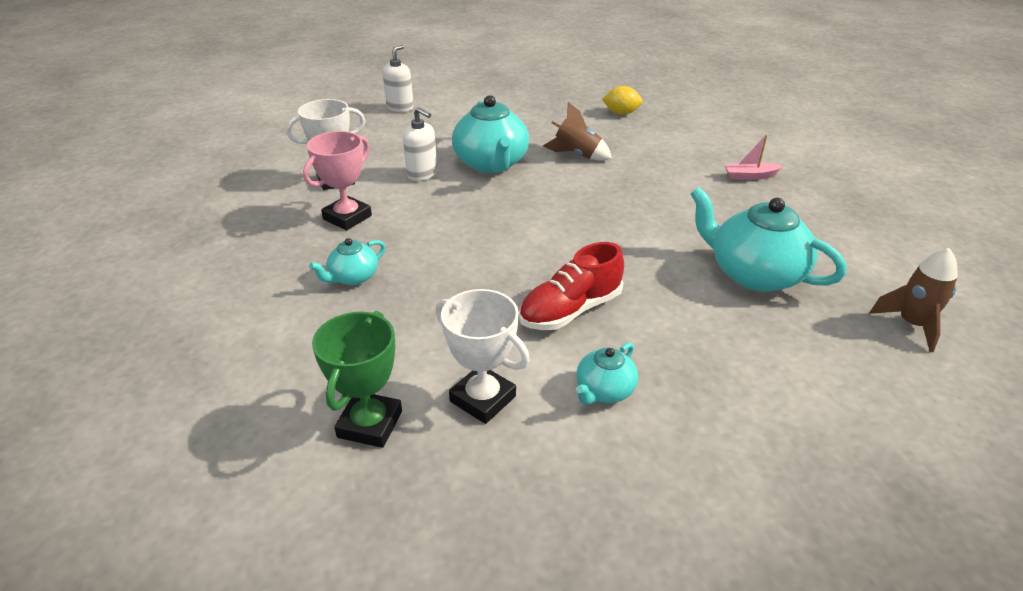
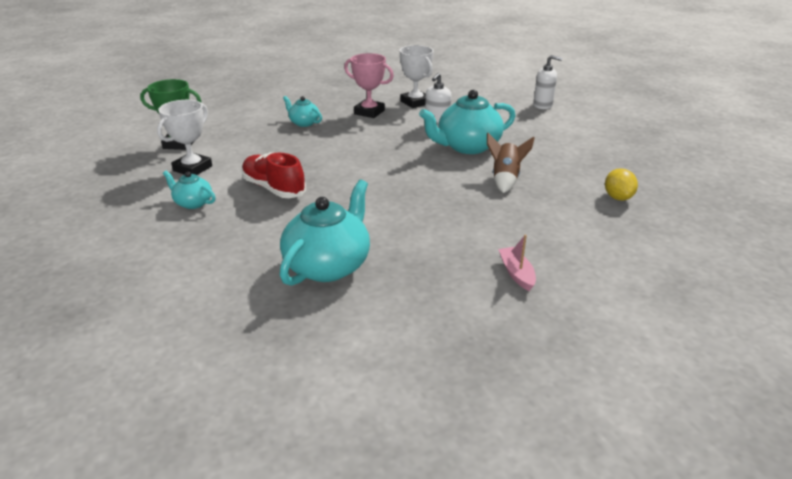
camera: 80 degrees right, 5 degrees down
(912, 325) = (256, 351): brown rocket -> none

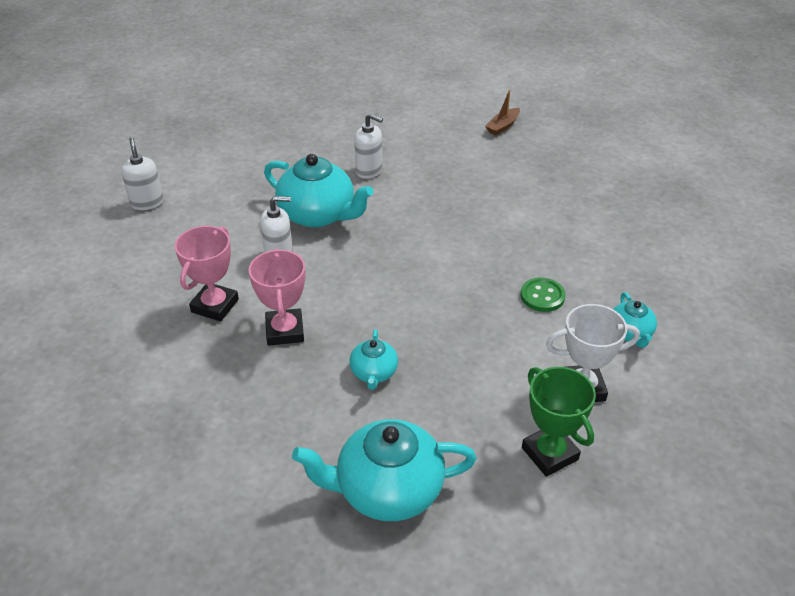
camera: 125 degrees left, 10 degrees up
(274, 188) = (542, 296): red shoe -> green button
(328, 266) = (598, 202): turquoise teapot -> turquoise teapot (387, 490)
(415, 102) = (215, 306): white trophy -> pink trophy
(505, 179) = (369, 171): brown rocket -> white soap dispenser
(516, 273) = (503, 126): pink boat -> brown boat
(618, 197) = (344, 113): yellow lemon -> none

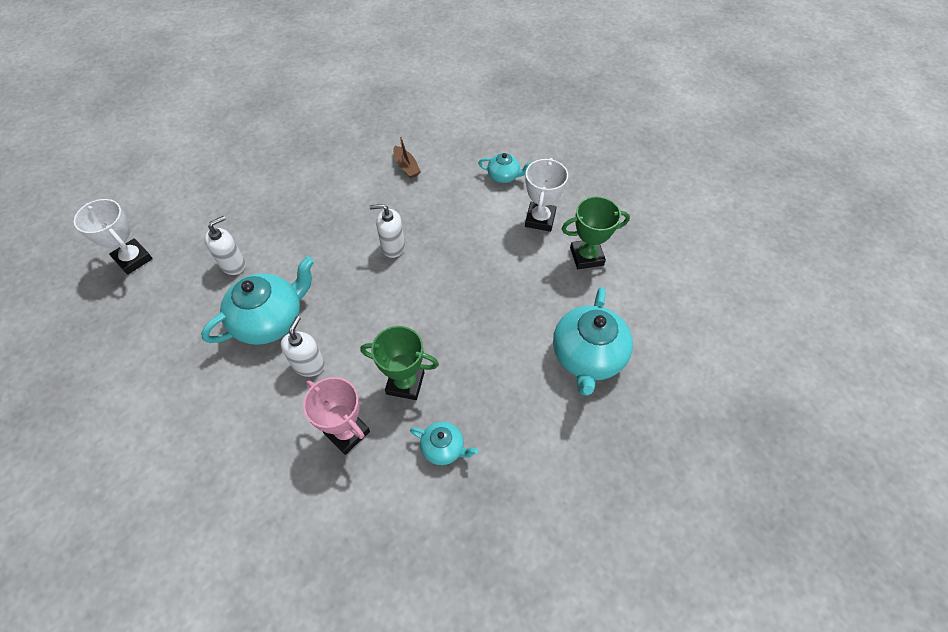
camera: 70 degrees left, 15 degrees up
(147, 202) = (152, 469): white soap dispenser -> white soap dispenser (393, 247)
(285, 331) = (405, 383): pink trophy -> green trophy
(344, 115) = (133, 259): none -> white trophy
(374, 373) = (478, 333): turquoise teapot -> turquoise teapot (443, 448)
(503, 126) = (238, 155): brown boat -> brown boat (406, 166)
(542, 296) = (448, 207): green button -> none

